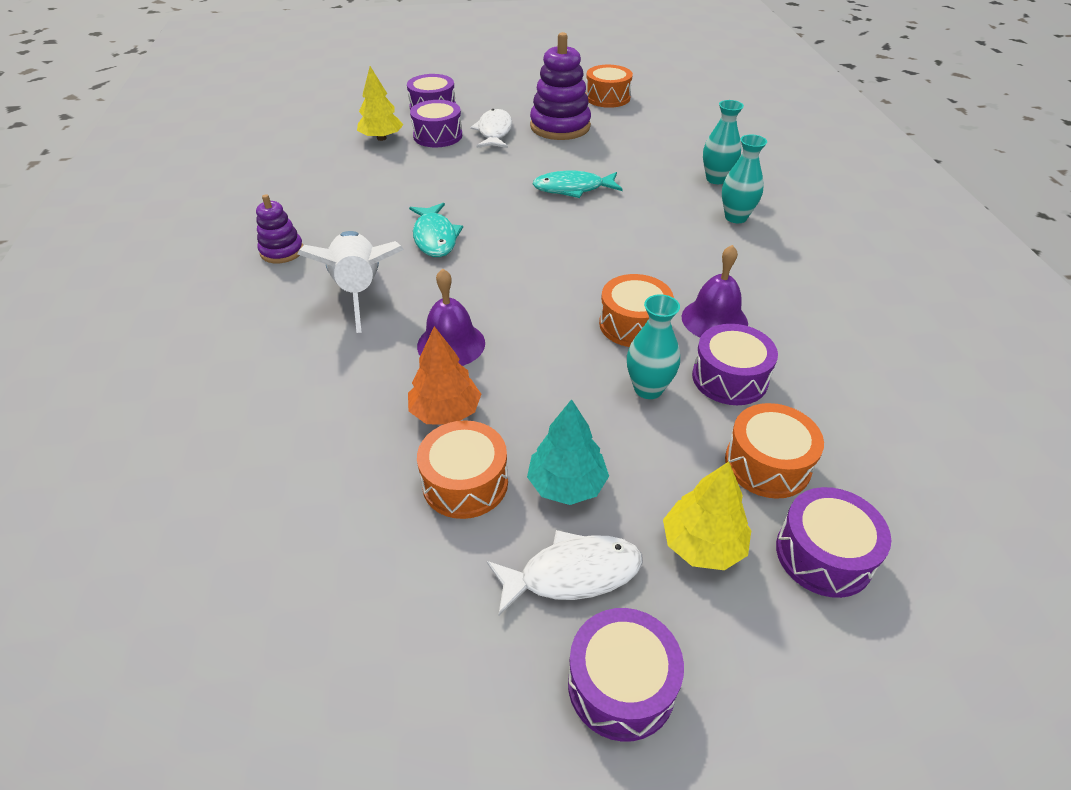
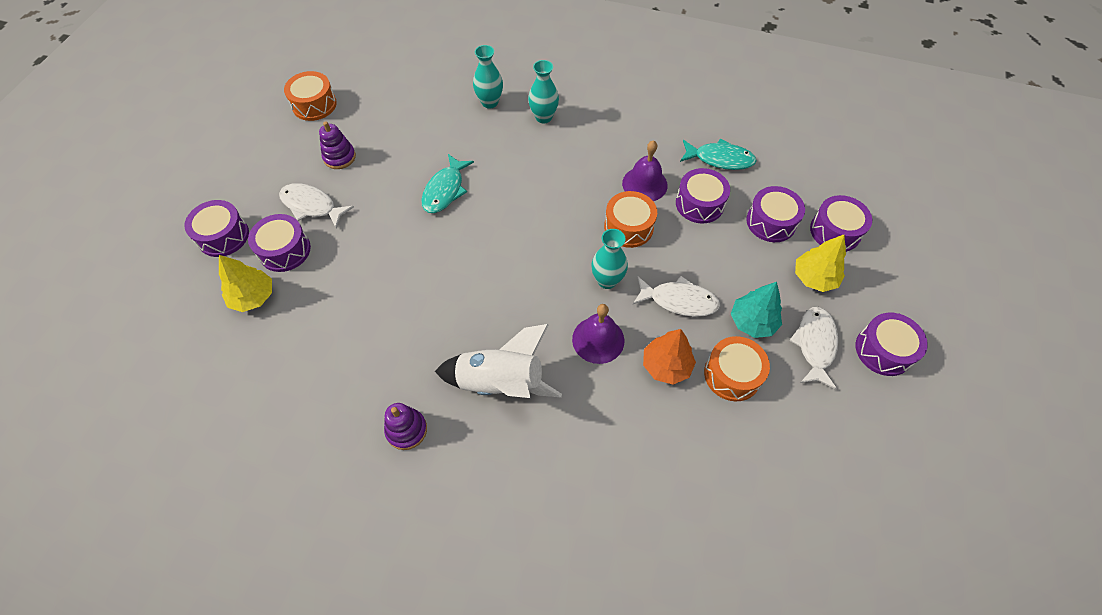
camera: 65 degrees left, 15 degrees up
(435, 237) = (457, 307): turquoise fish -> turquoise fish (720, 159)
(552, 399) = (679, 301): none -> white fish
(560, 126) = (339, 157): purple stacking toy -> purple stacking toy, size x0.56
(648, 389) = (691, 247): turquoise vase -> turquoise vase (607, 280)
(767, 464) = (771, 222): orange drum -> purple drum

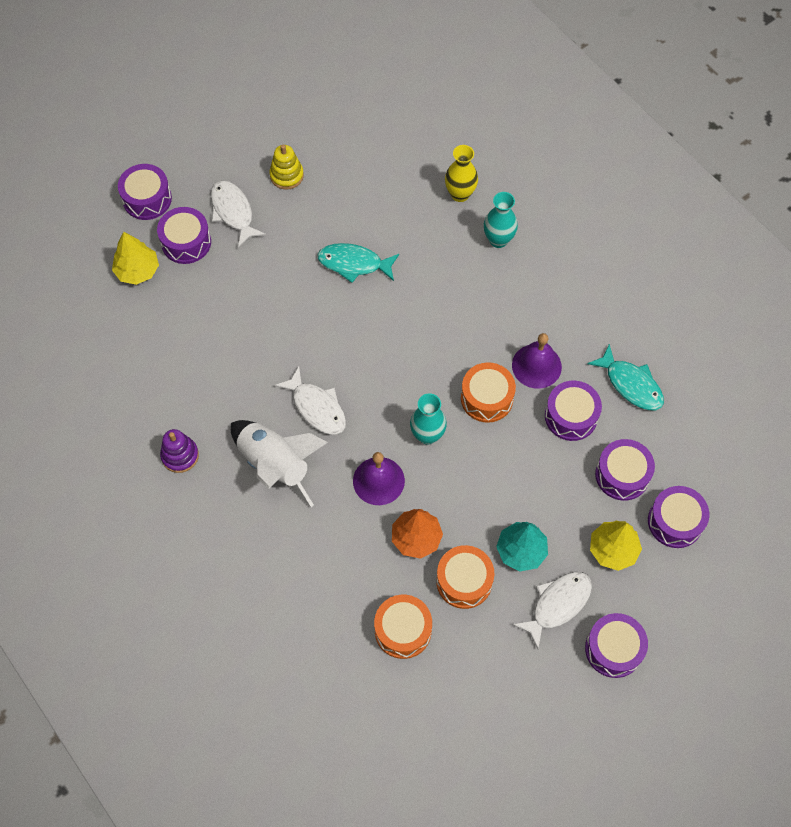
camera: 35 degrees right, 5 degrees up
(314, 105) = (300, 105): orange drum -> orange drum (403, 630)
(339, 157) = (286, 175): purple stacking toy -> yellow stacking toy
(445, 190) = (354, 264): turquoise fish -> turquoise fish turned 45 degrees clockwise
(490, 102) = (460, 194): turquoise vase -> yellow vase
(679, 301) = (474, 492): white fish -> white fish (317, 407)

